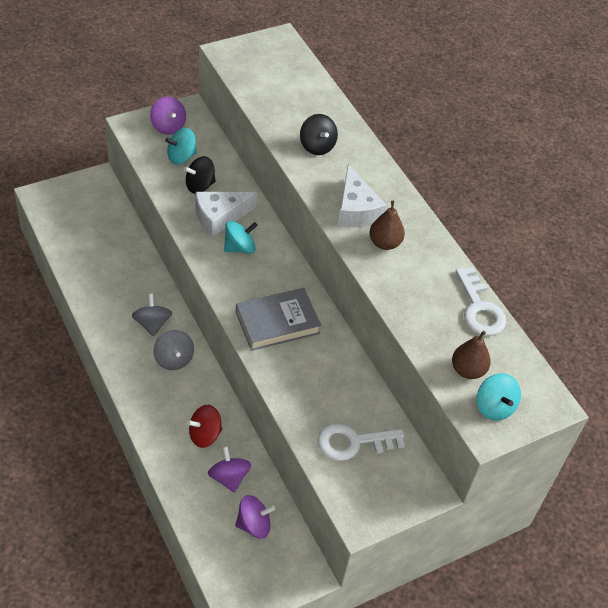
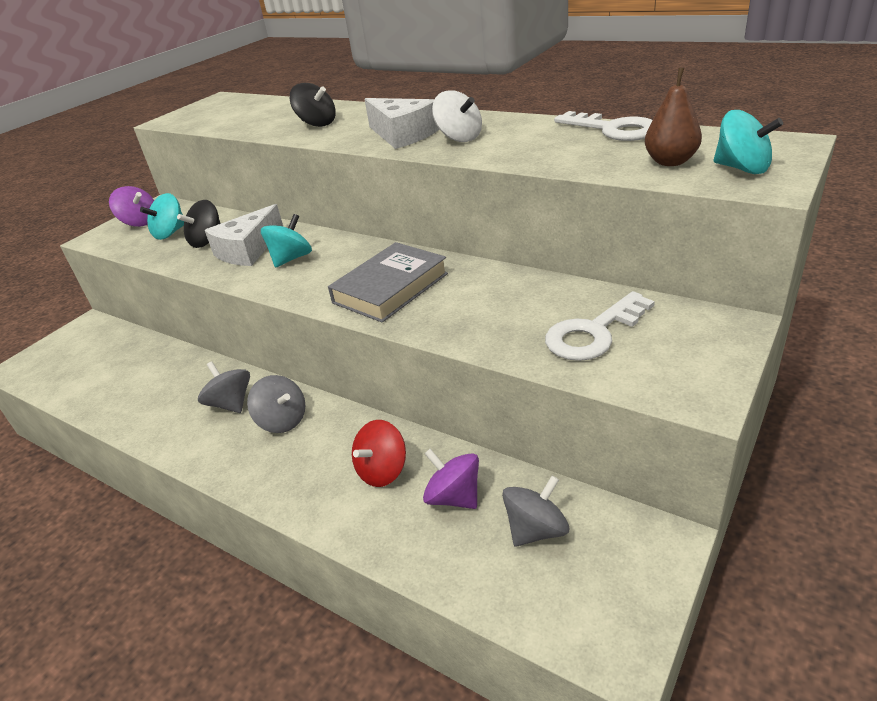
camera: 20 degrees left, 15 degrees down
(254, 525) = (536, 529): purple spinning top -> grey spinning top
(384, 243) = (459, 138): brown pear -> white spinning top

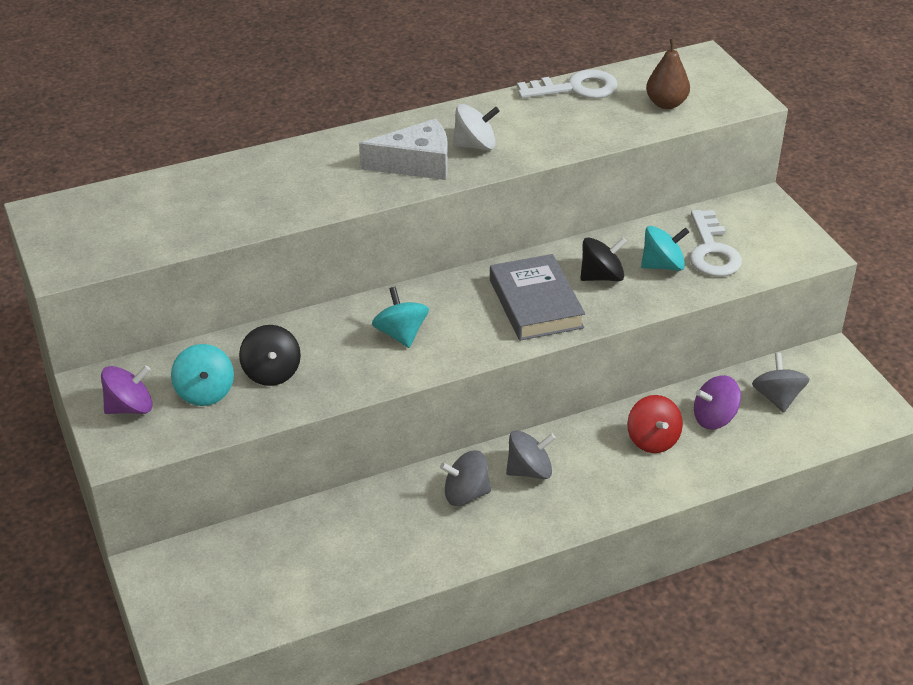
camera: 60 degrees left, 5 degrees up
(248, 250) = (340, 353): white cheese -> none
(317, 124) = (291, 189): black spinning top -> black spinning top (601, 276)
(742, 168) = (713, 92): turquoise spinning top -> turquoise spinning top (662, 265)

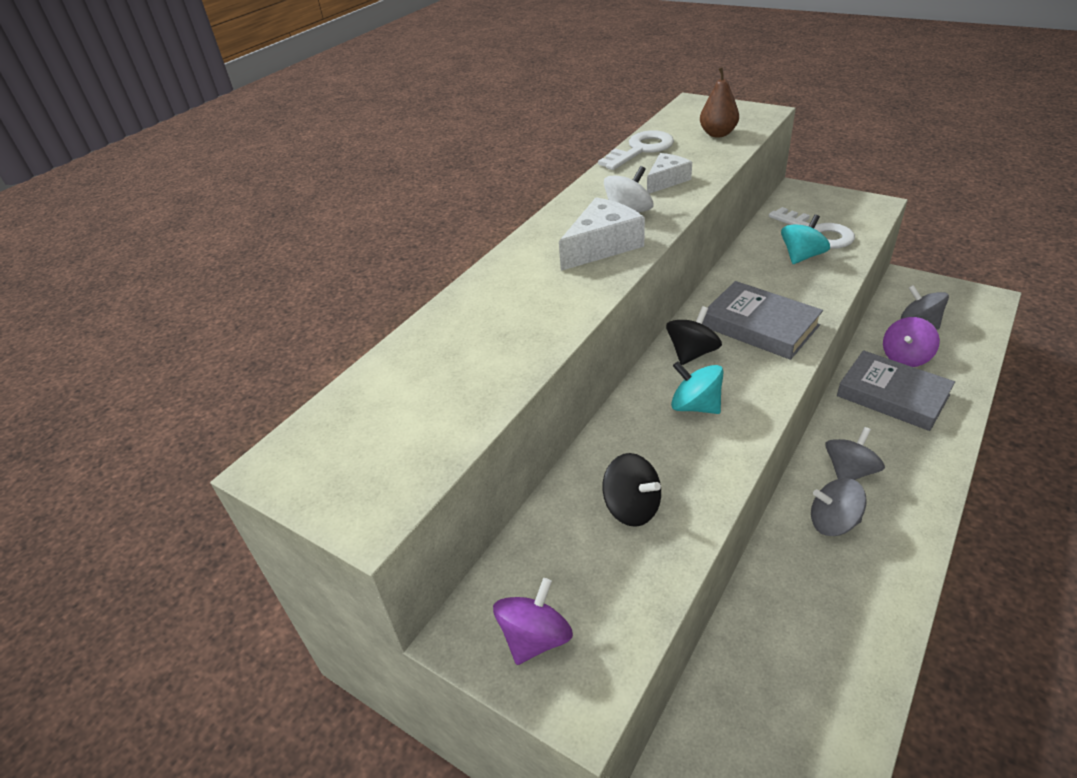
camera: 30 degrees left, 0 degrees up
(205, 392) = (593, 569): turquoise spinning top -> none
(465, 494) = (833, 522): grey spinning top -> grey spinning top turned 45 degrees clockwise
(549, 130) = (666, 180): none -> white cheese
(601, 276) = (775, 283): black spinning top -> black spinning top (692, 353)
(652, 440) = (892, 395): red spinning top -> grey book

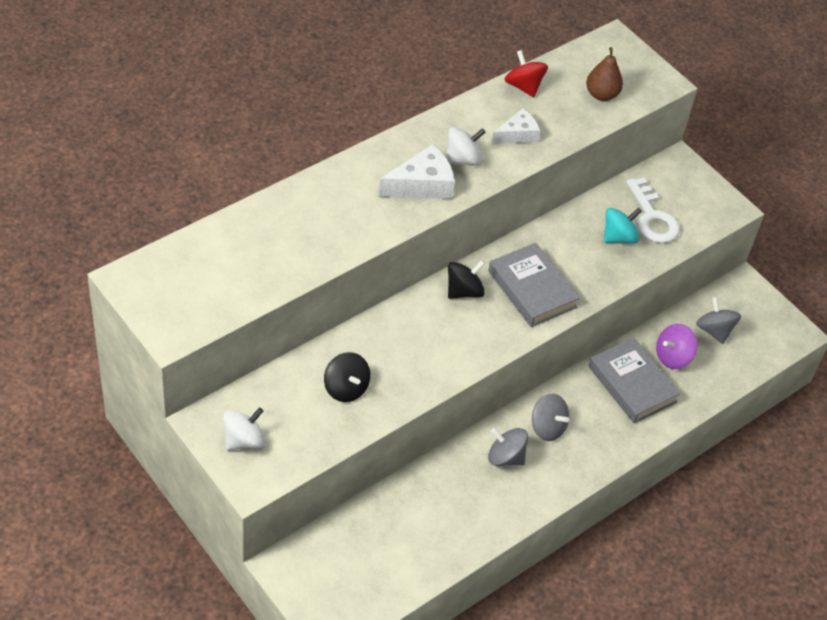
camera: 10 degrees right, 10 degrees up
(535, 638) = (244, 440): purple spinning top -> white spinning top
(641, 150) = (523, 86): white key -> red spinning top
(695, 406) = (436, 335): turquoise spinning top -> none
(849, 471) = (547, 427): grey spinning top -> grey spinning top turned 75 degrees clockwise

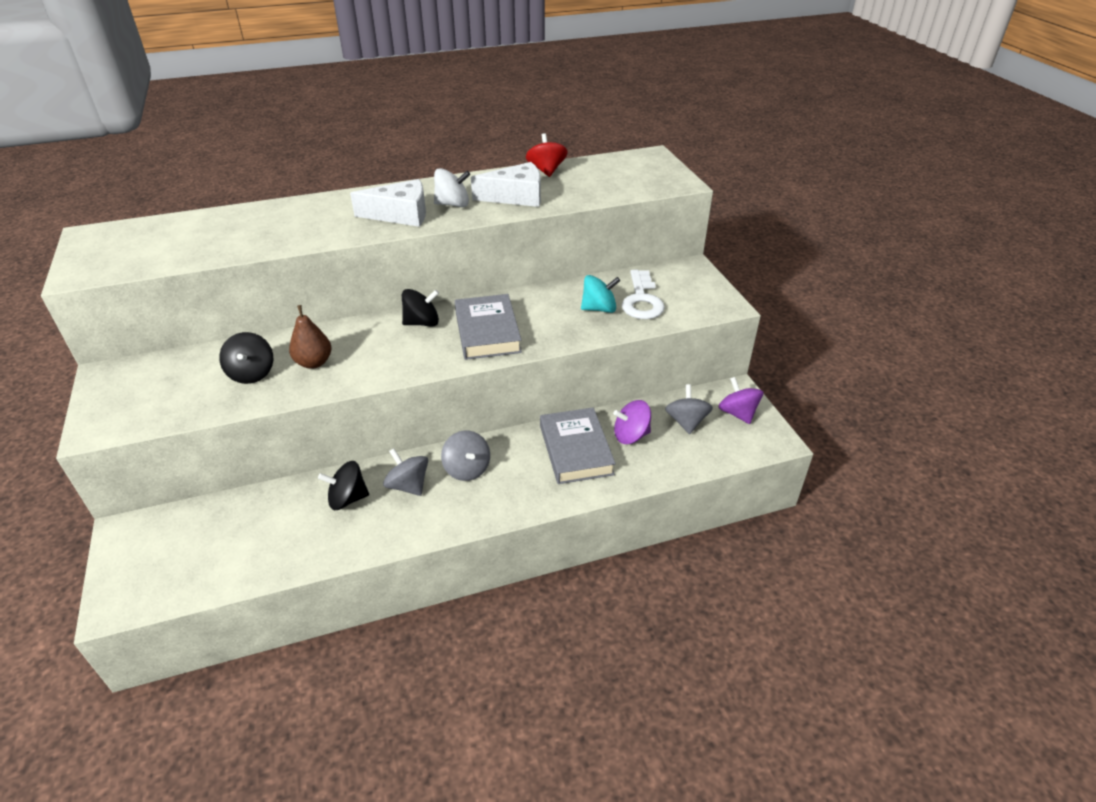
camera: 25 degrees right, 10 degrees down
(244, 440) = (123, 394): white spinning top -> none
(460, 484) = (347, 499): none -> black spinning top
(517, 134) = (516, 196): white cheese -> white cheese, size x1.52
(601, 94) = (615, 183): brown pear -> brown pear (314, 362)
(754, 310) = (737, 413): none -> purple spinning top

